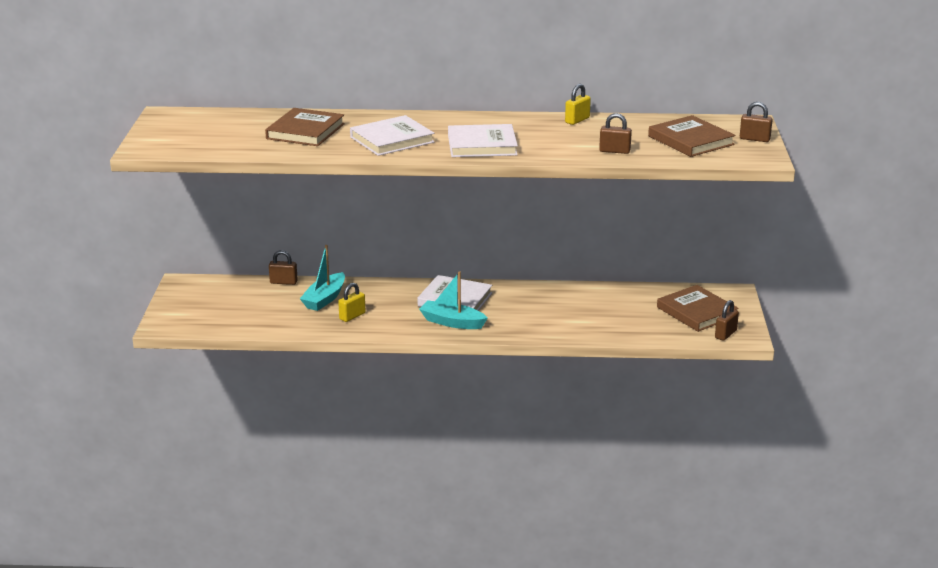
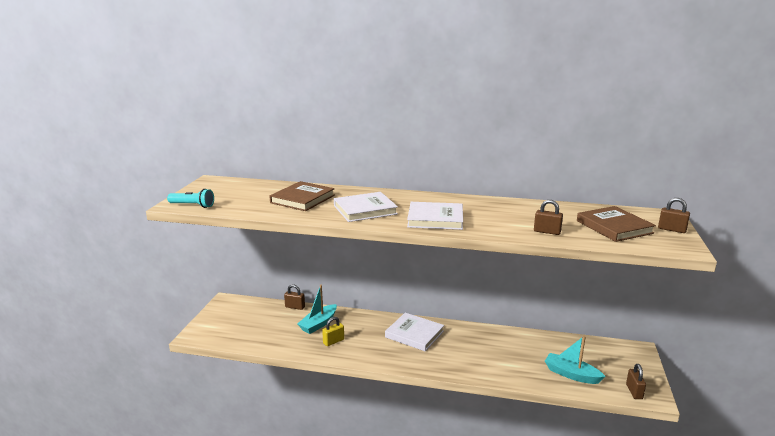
camera: 10 degrees right, 5 degrees down
(167, 149) = (192, 205): none -> turquoise flashlight
(452, 322) = (407, 355): turquoise boat -> turquoise boat (571, 374)
(577, 120) = (517, 204): yellow padlock -> none
(696, 312) = (607, 365): brown book -> none
(725, 334) = (634, 391): brown padlock -> brown padlock turned 45 degrees counterclockwise

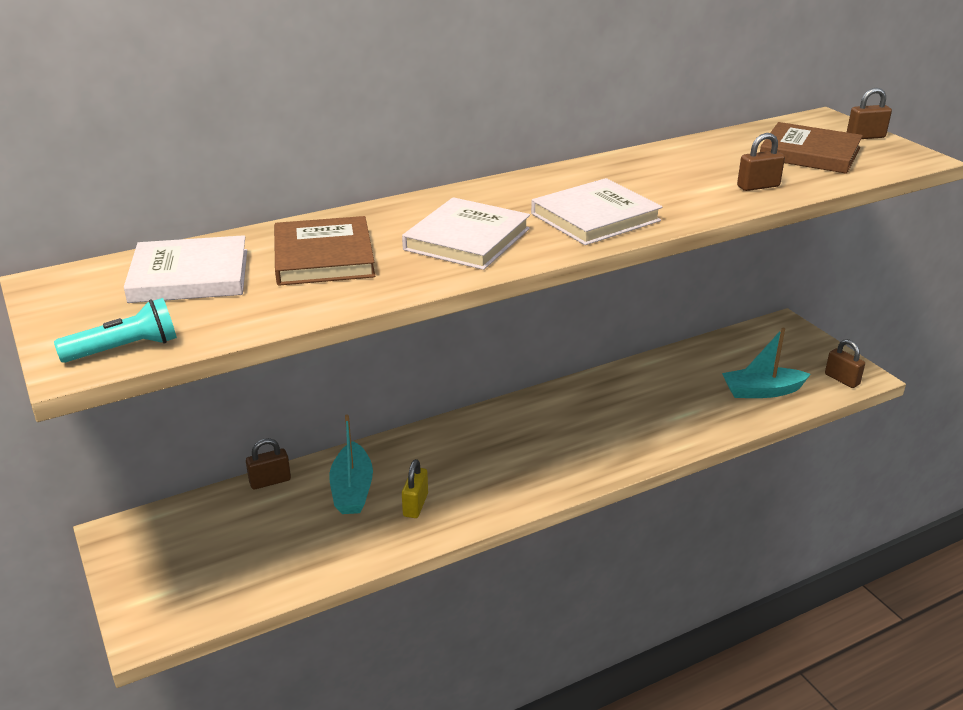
camera: 40 degrees left, 10 degrees up
(414, 334) = (516, 432): white book -> white book (190, 276)

